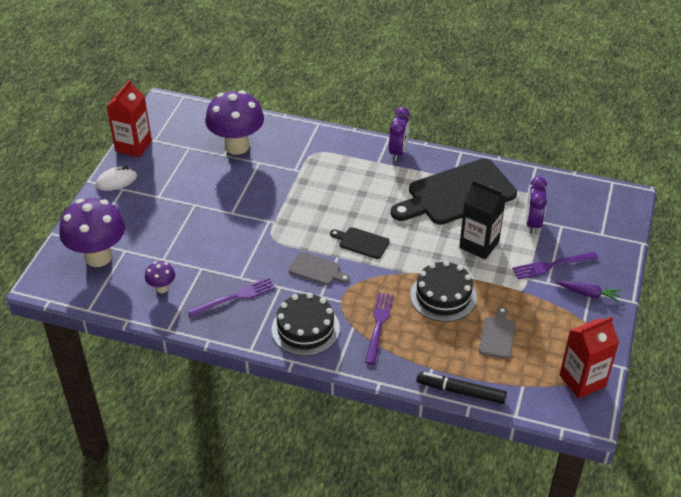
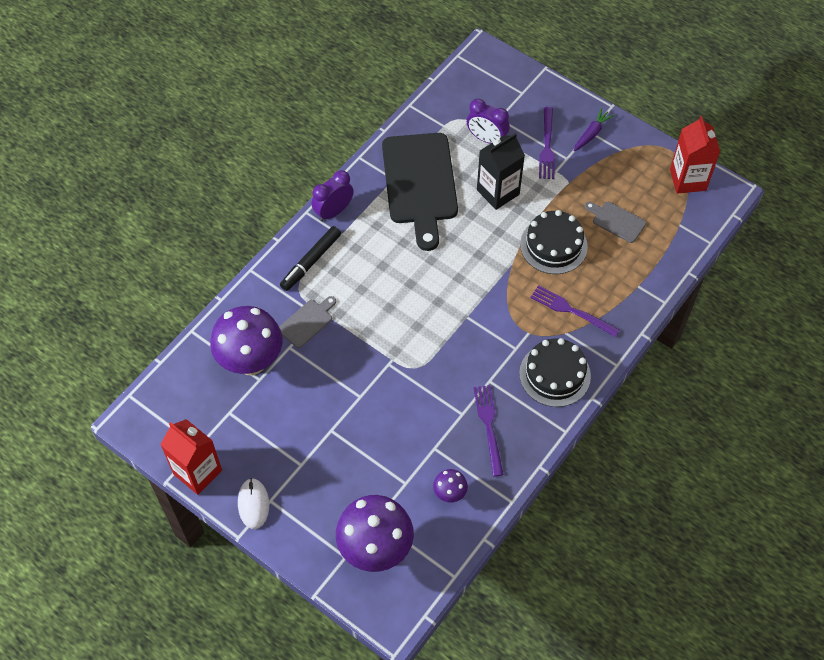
camera: 70 degrees left, 15 degrees up
(317, 270) = (478, 340): grey cutting board -> grey cutting board (307, 322)
(361, 242) = (455, 289): black cutting board -> none
(398, 152) = (333, 211): purple clock -> purple clock turned 75 degrees counterclockwise
(460, 391) = (672, 273): black marker -> black marker (311, 262)

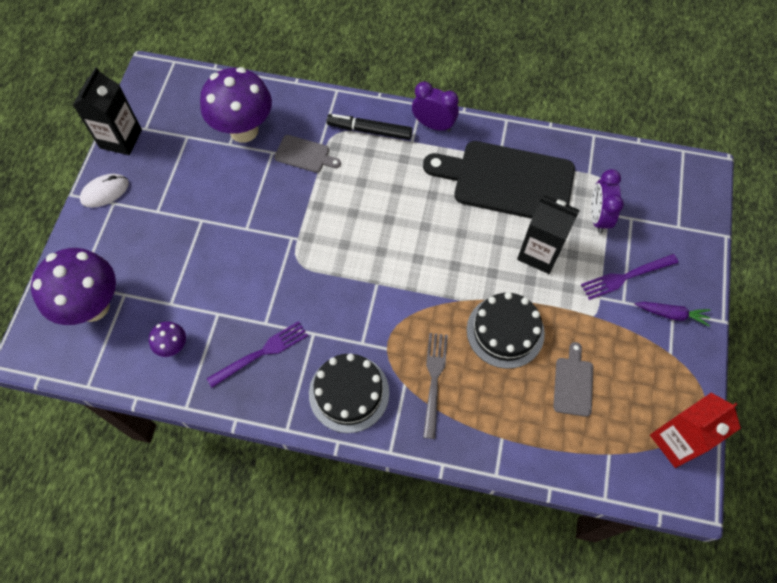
camera: 65 degrees right, 5 degrees up
(197, 472) = (121, 139): red carton -> black carton
(420, 183) = (507, 181): black cutting board -> black cutting board turned 45 degrees clockwise
(571, 310) = (434, 379): purple fork -> grey fork

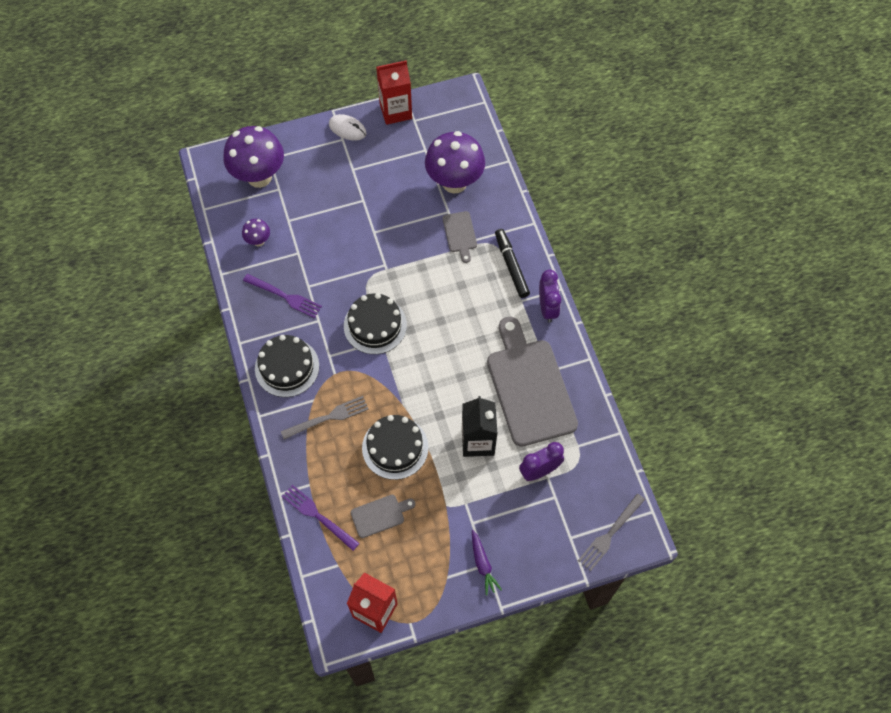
camera: 60 degrees right, 0 degrees up
(121, 139) = (395, 111): black carton -> red carton
(355, 281) = (375, 325): none -> black cake
(507, 181) = (529, 387): black cutting board -> grey cutting board
(625, 277) = (495, 515): purple fork -> purple fork (317, 516)
(690, 194) = (610, 534): none -> grey fork

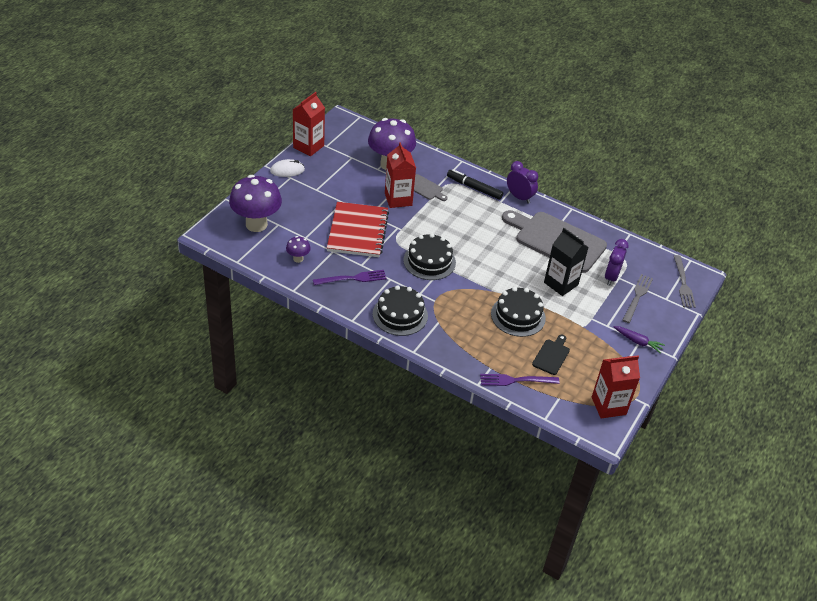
camera: 45 degrees left, 20 degrees down
(328, 417) = (459, 325): grey fork -> grey fork (637, 296)
(342, 245) = (358, 231): none -> red notebook
(380, 515) = (551, 355): grey cutting board -> black cutting board
(419, 231) = (398, 199): none -> red carton

